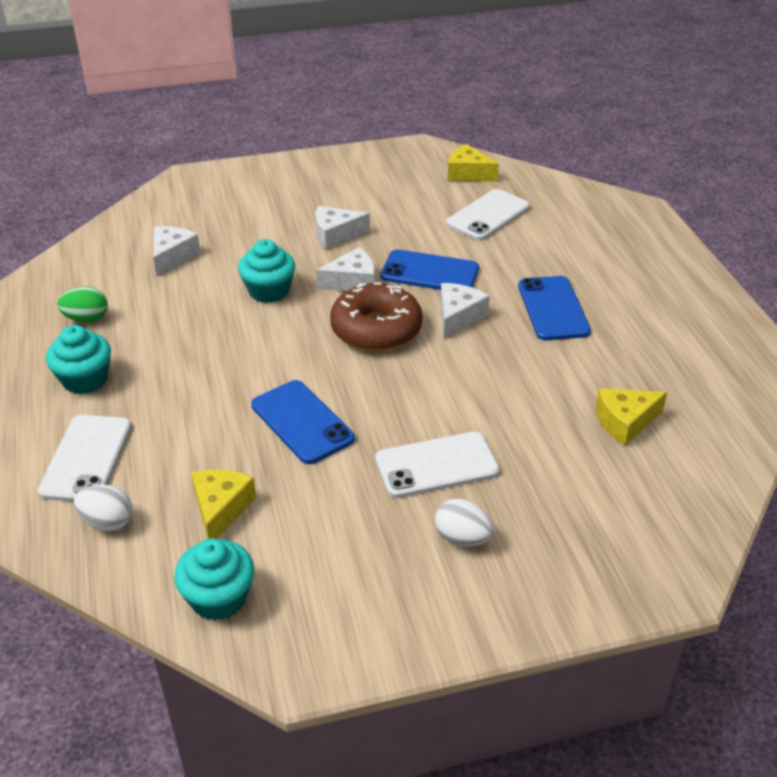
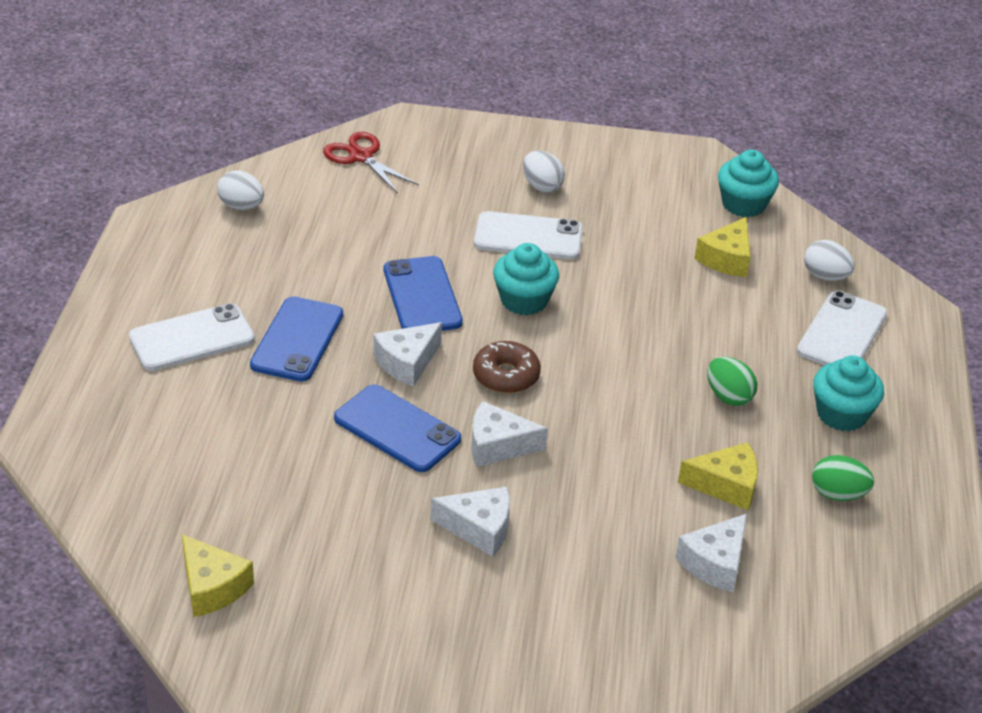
camera: 160 degrees left, 0 degrees up
(187, 366) = (728, 396): none -> green egg
(269, 291) = (605, 465): turquoise cupcake -> turquoise cupcake (524, 300)
(302, 422) = (629, 305): blue phone -> blue phone (422, 296)
(376, 329) = (506, 375): brown donut -> brown donut, size x0.63
(488, 215) = (253, 494): white phone -> white phone (192, 338)
(625, 422) = (338, 220): yellow cheese -> yellow cheese (726, 485)
(677, 508) = (361, 157): none -> red scissors
(721, 406) = (241, 206): none -> white egg

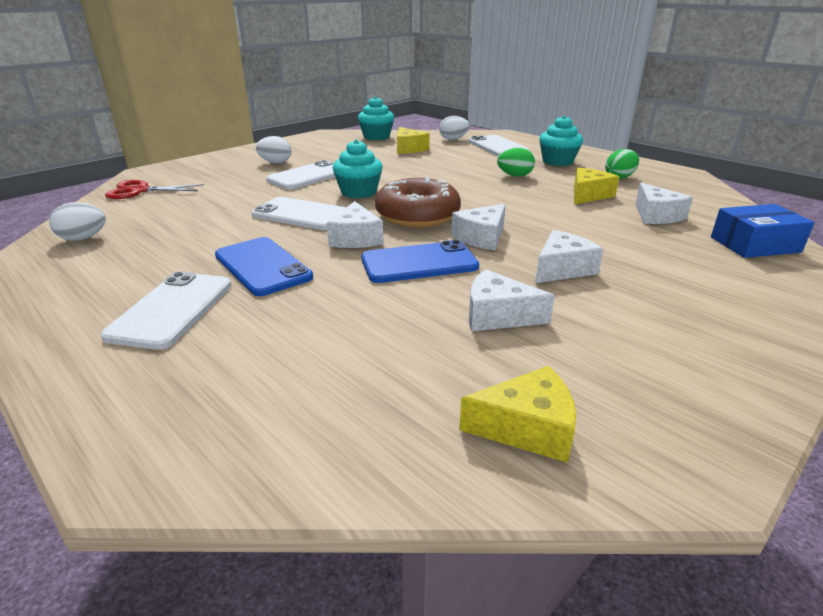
camera: 50 degrees left, 10 degrees down
(347, 518) = (497, 315): none -> white cheese
(422, 296) = (301, 214): blue phone -> white phone
(506, 375) = (417, 216): brown donut -> brown donut, size x1.59
(702, 665) = (754, 244): none -> blue box

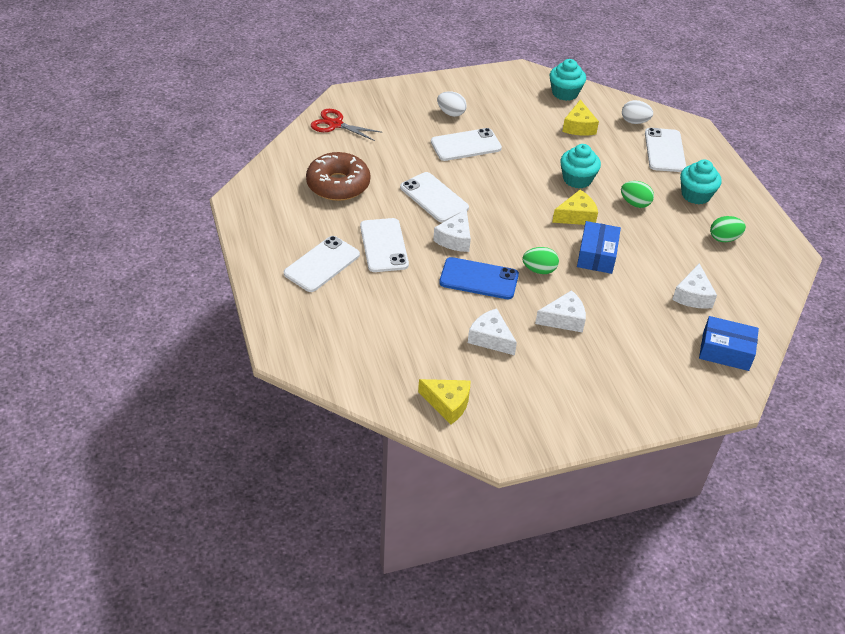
camera: 25 degrees right, 15 degrees up
(83, 238) = (288, 175): white egg -> none
(262, 266) = (384, 245): blue phone -> white phone
(358, 192) = (491, 183): turquoise cupcake -> turquoise cupcake (577, 179)
(417, 216) = (514, 229): brown donut -> brown donut (338, 185)
(482, 237) = (539, 270): white cheese -> green egg
(526, 212) = (597, 255): none -> blue box
(588, 195) = (668, 252): yellow cheese -> yellow cheese (576, 216)

